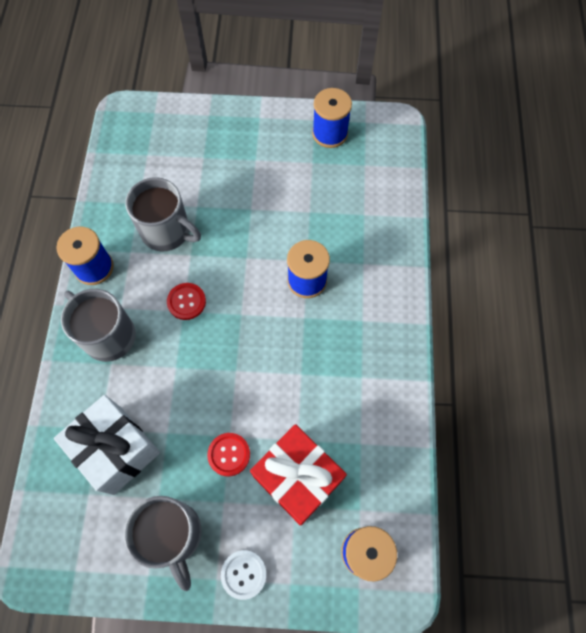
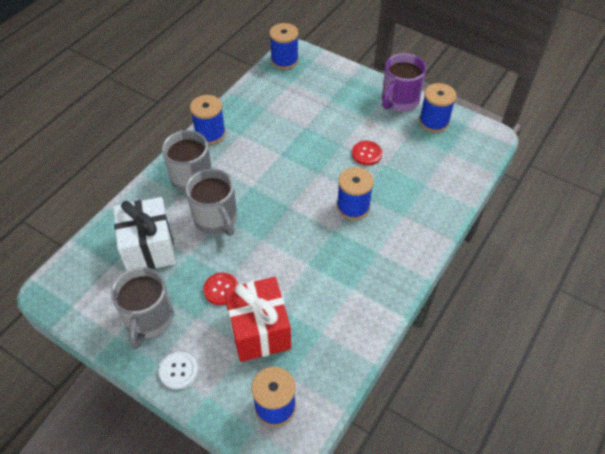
camera: 30 degrees right, 15 degrees down
(120, 128) = (284, 60): none -> blue spool
(167, 231) = (273, 133): grey mug -> grey mug (216, 219)
(186, 302) = (257, 181): red button -> red button (366, 154)
(279, 124) = (399, 101): none -> purple mug

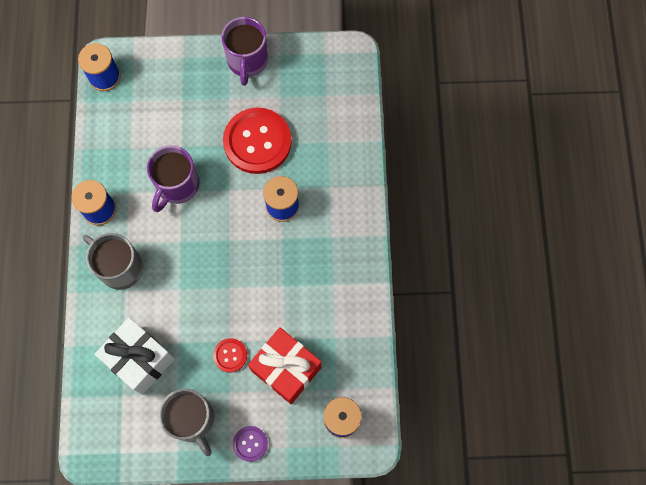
camera: 35 degrees left, 20 degrees up
(178, 371) = (250, 443): white button -> purple button
(216, 219) = (175, 294): grey mug -> none
(280, 149) = (177, 186): none -> purple mug
(366, 154) = (257, 142): red button -> red button, size x2.16
(434, 122) = (293, 67): blue spool -> none

